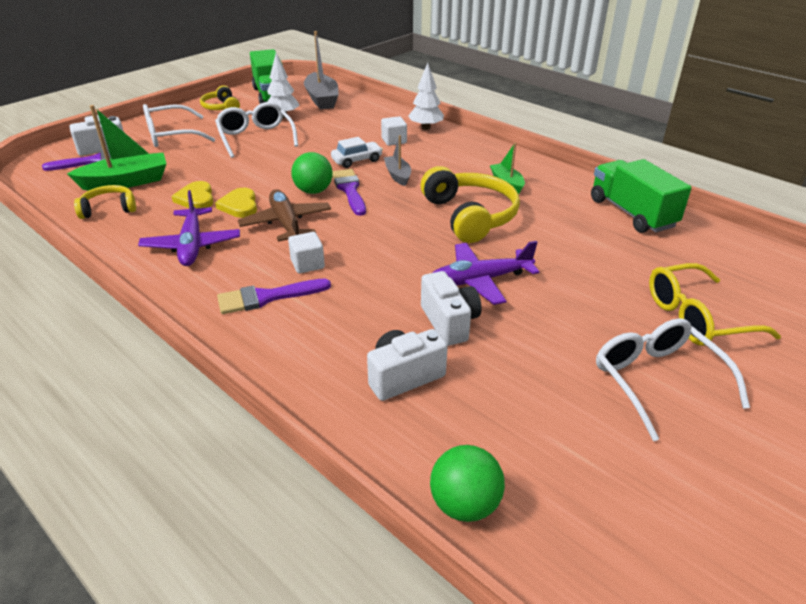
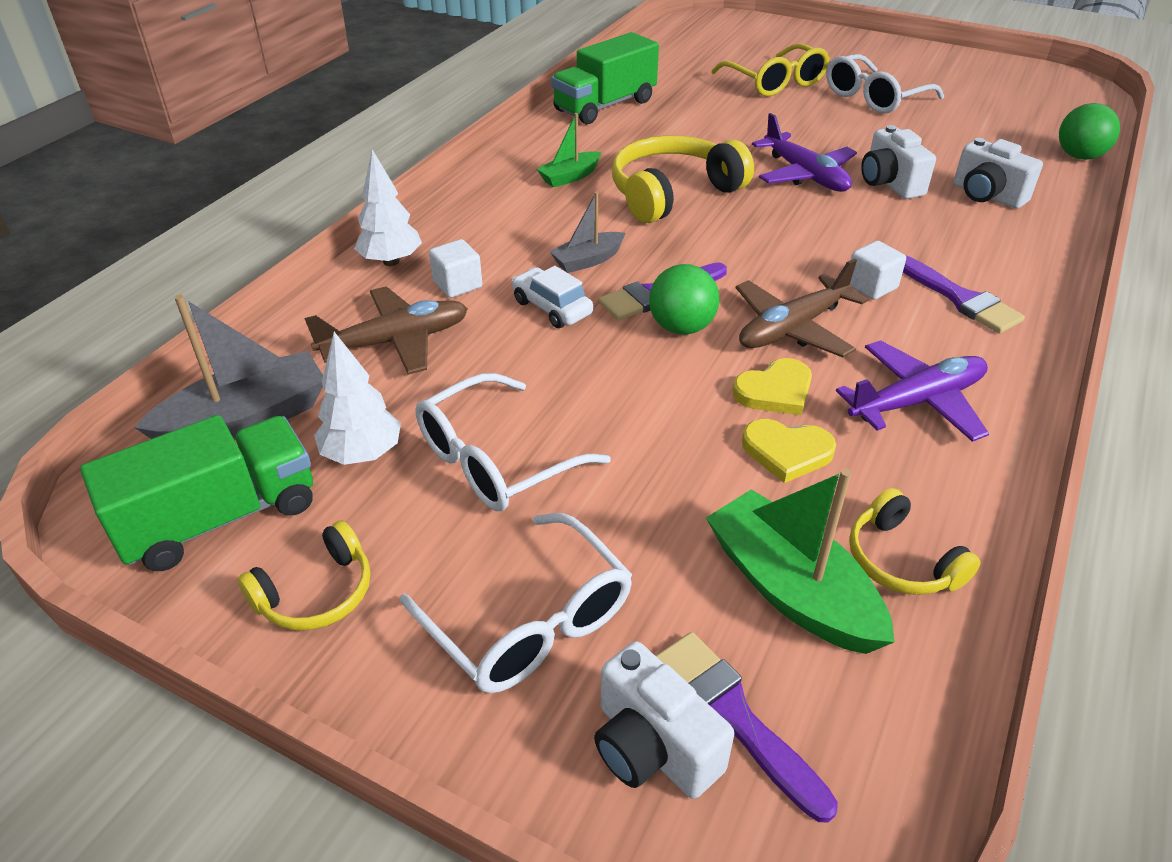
camera: 105 degrees left, 5 degrees up
(196, 198) = (787, 452): yellow heart -> yellow heart turned 45 degrees clockwise
(354, 125) = (396, 341): none -> brown plane
(449, 322) = (889, 183): white camera -> white camera turned 75 degrees counterclockwise

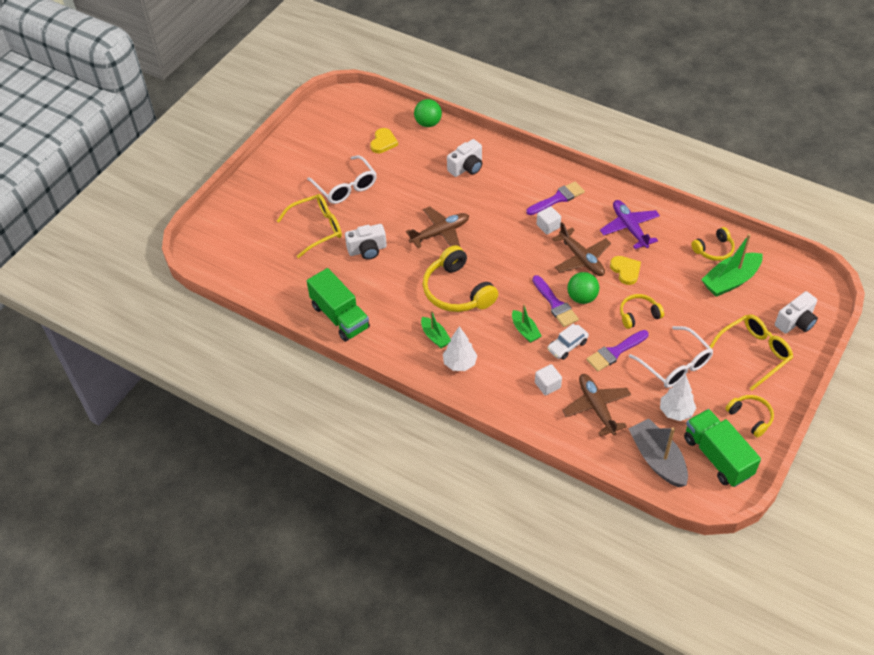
camera: 85 degrees left, 10 degrees up
(391, 261) = (525, 416): white tree -> white tree (459, 363)
(530, 622) = (754, 353): white glasses -> yellow glasses
(588, 260) = (525, 330): grey boat -> green boat
(643, 407) = (638, 315): none -> yellow headphones
(732, 715) = (781, 302): purple brush -> purple brush (615, 352)
(787, 452) = (662, 272): yellow heart -> yellow heart (383, 142)
(805, 175) = (440, 233): purple plane -> brown plane
(889, 183) = (452, 201): white camera -> white camera (367, 250)

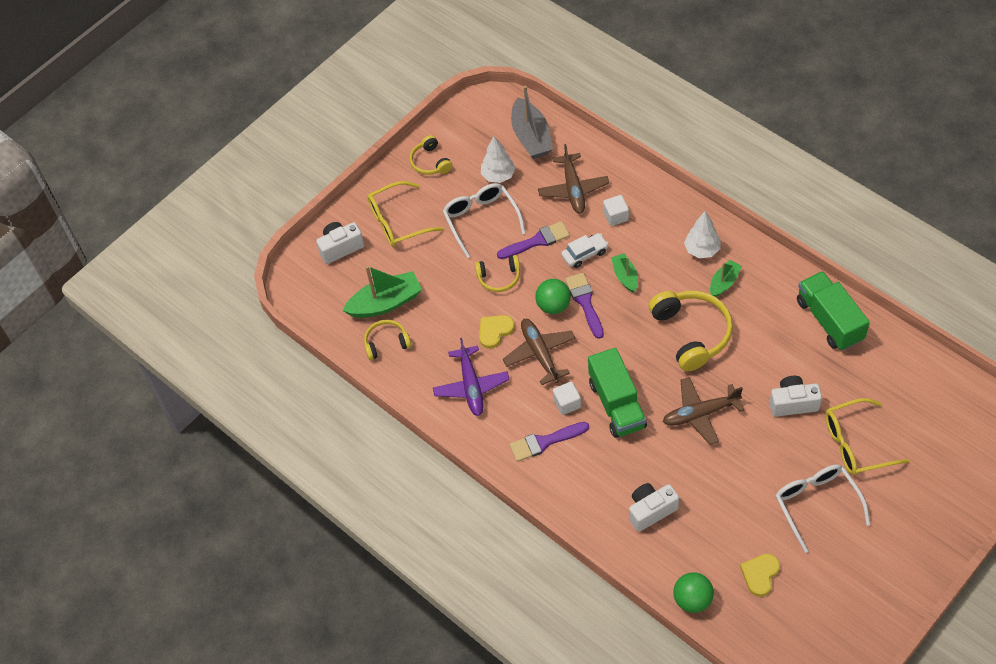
camera: 165 degrees left, 5 degrees up
(435, 337) = (724, 283): green boat -> green boat turned 60 degrees clockwise
(625, 271) = (495, 331): yellow heart -> yellow heart turned 60 degrees clockwise
(717, 456) = (476, 133): green truck -> green truck (617, 404)

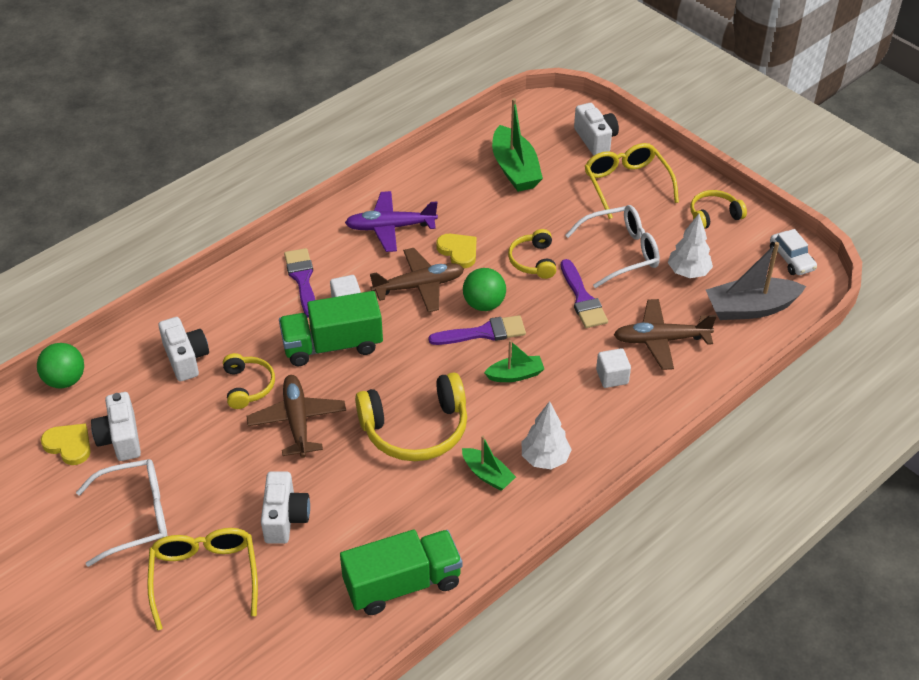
camera: 90 degrees right, 10 degrees down
(386, 343) = (462, 167): yellow headphones -> yellow headphones (248, 386)
(585, 254) = (556, 340): white car -> white car (791, 259)
(745, 537) = (120, 438): none -> white camera

